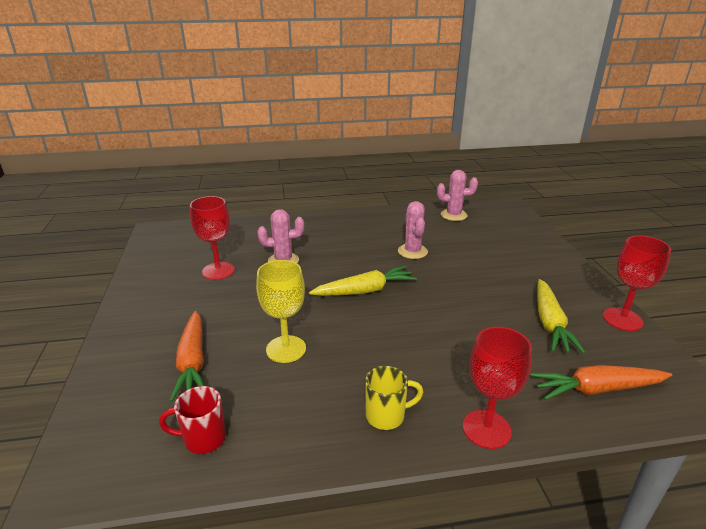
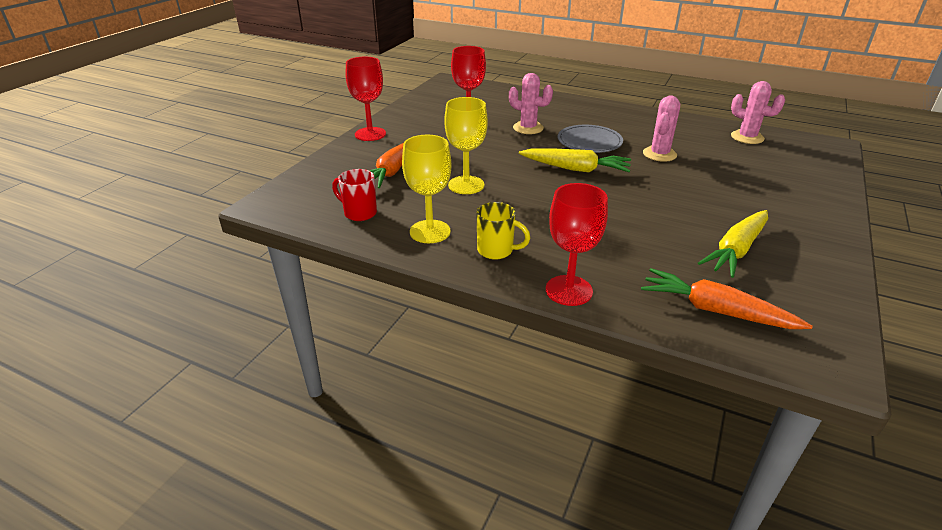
camera: 35 degrees right, 5 degrees up
(303, 425) = (430, 231): none -> yellow goblet
(349, 258) = (589, 142): none -> grey plate
(622, 319) = (832, 277): red goblet -> red goblet (370, 134)

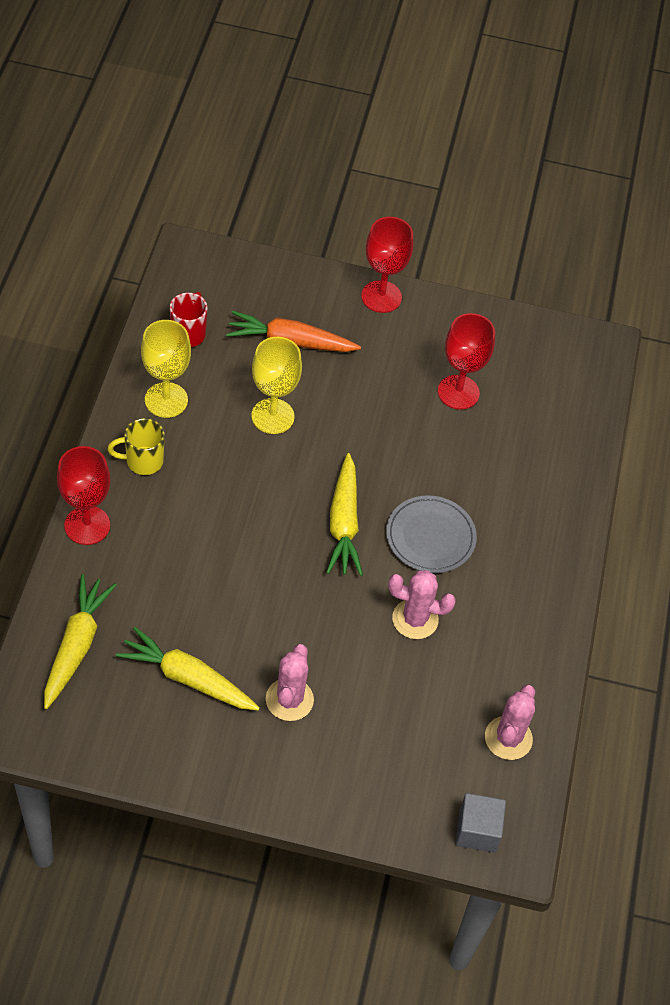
camera: 70 degrees right, 20 degrees up
(496, 251) = (142, 461): yellow mug -> yellow mug turned 75 degrees clockwise
(528, 128) = (454, 463): pink cactus -> pink cactus (289, 699)
(716, 311) = (76, 645): orange carrot -> yellow carrot
(822, 154) = (477, 830): none -> grey cube

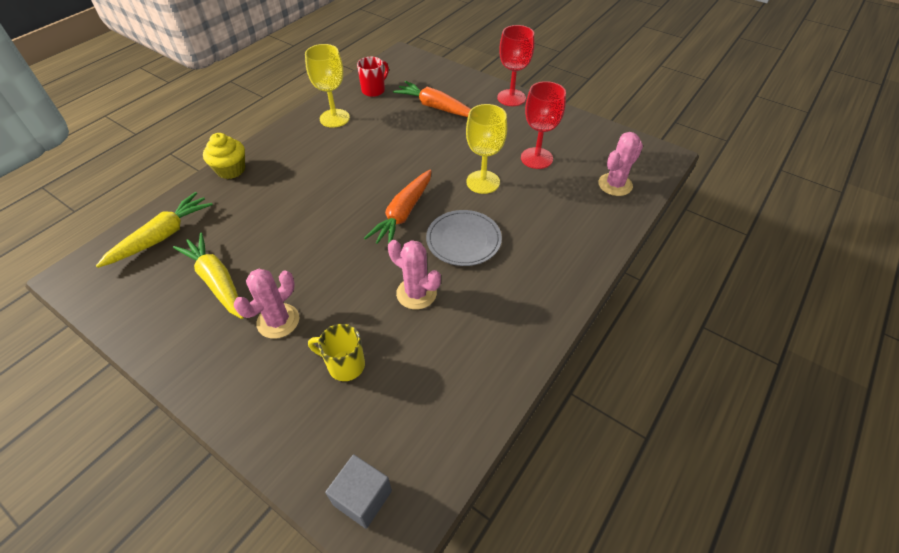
camera: 30 degrees right, 5 degrees down
(87, 525) = (231, 170): red goblet -> yellow cupcake
(142, 461) = (294, 145): yellow mug -> yellow mug (344, 365)
(272, 416) = (396, 141): yellow goblet -> yellow goblet (483, 182)
(344, 523) = (403, 214): yellow carrot -> orange carrot
(508, 738) = (441, 418): pink cactus -> pink cactus (615, 185)

